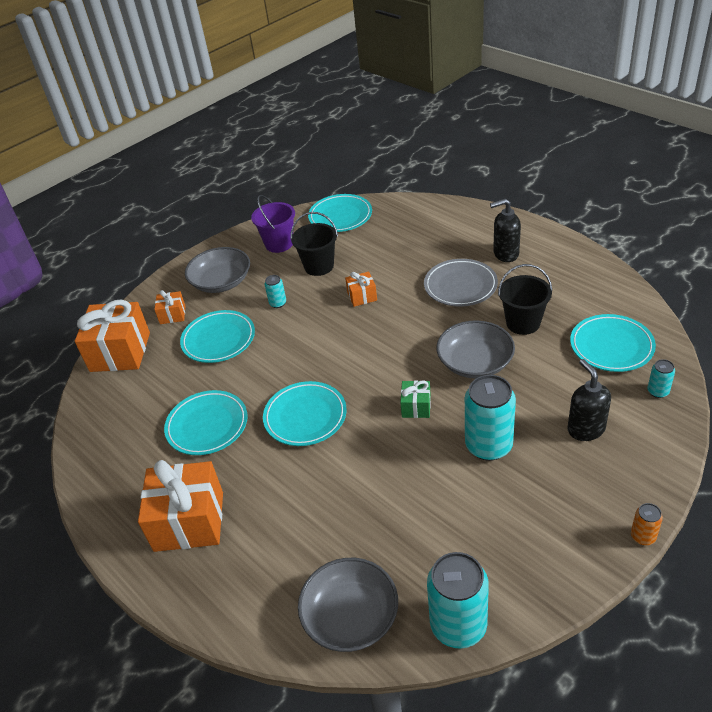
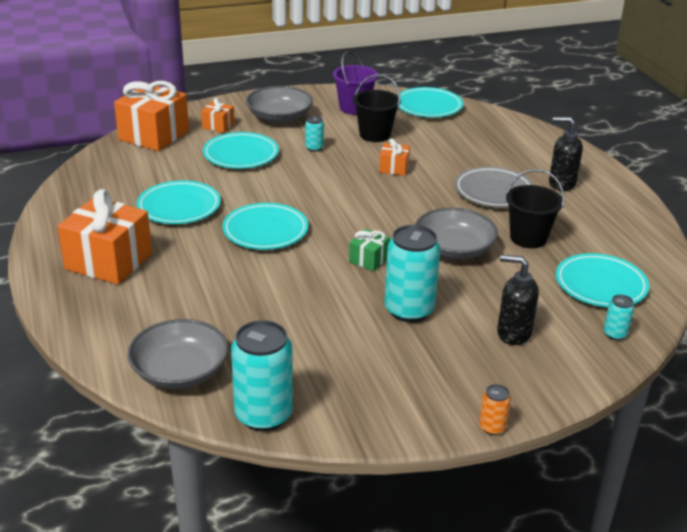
camera: 20 degrees right, 10 degrees down
(585, 429) = (513, 333): black soap dispenser -> black soap dispenser turned 75 degrees counterclockwise

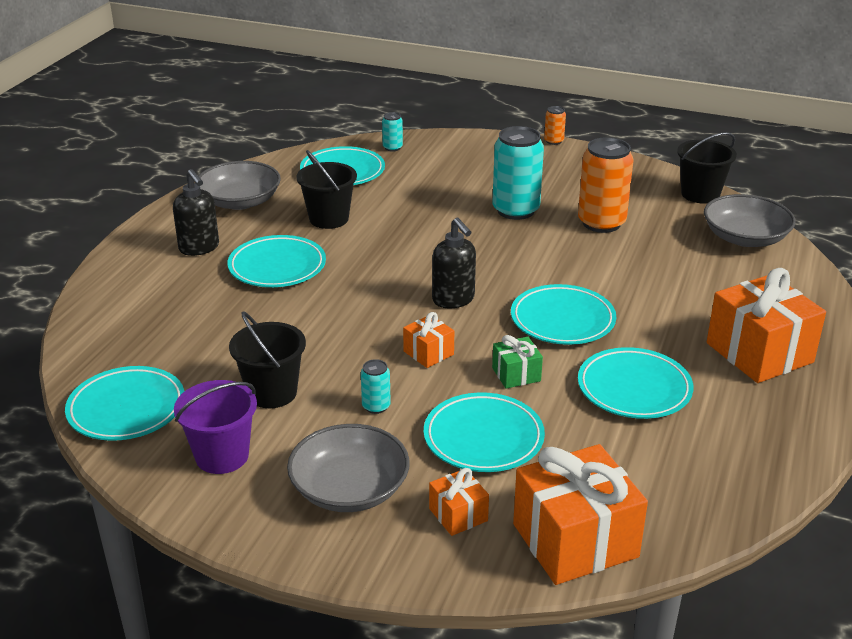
camera: 140 degrees left, 0 degrees up
(263, 415) = (700, 194): turquoise can -> black bucket
(323, 329) = (601, 223): none -> orange can
(369, 260) = (495, 255): green gift -> green gift (516, 374)
(394, 168) = (328, 335): orange gift -> orange gift (428, 353)
(454, 249) = (407, 235): grey bowl -> grey bowl (240, 201)
(493, 192) = (277, 267): grey plate -> turquoise plate
(513, 333) = (461, 171): black soap dispenser -> black soap dispenser (453, 300)

